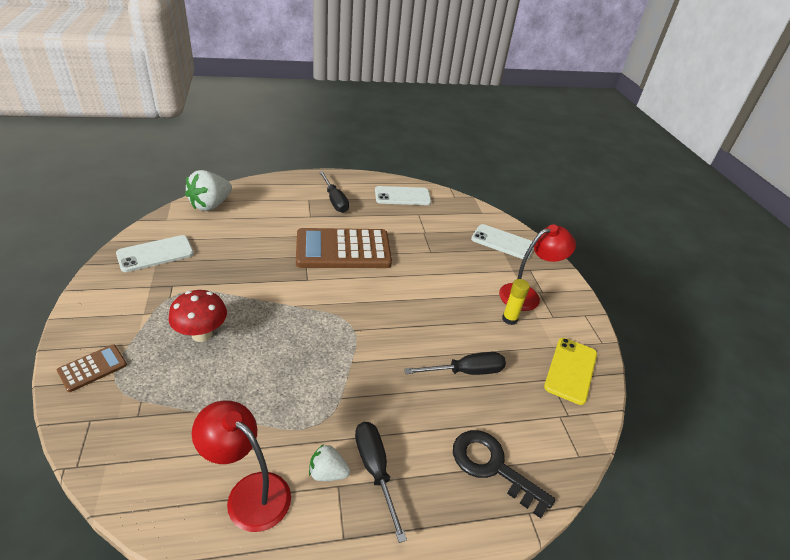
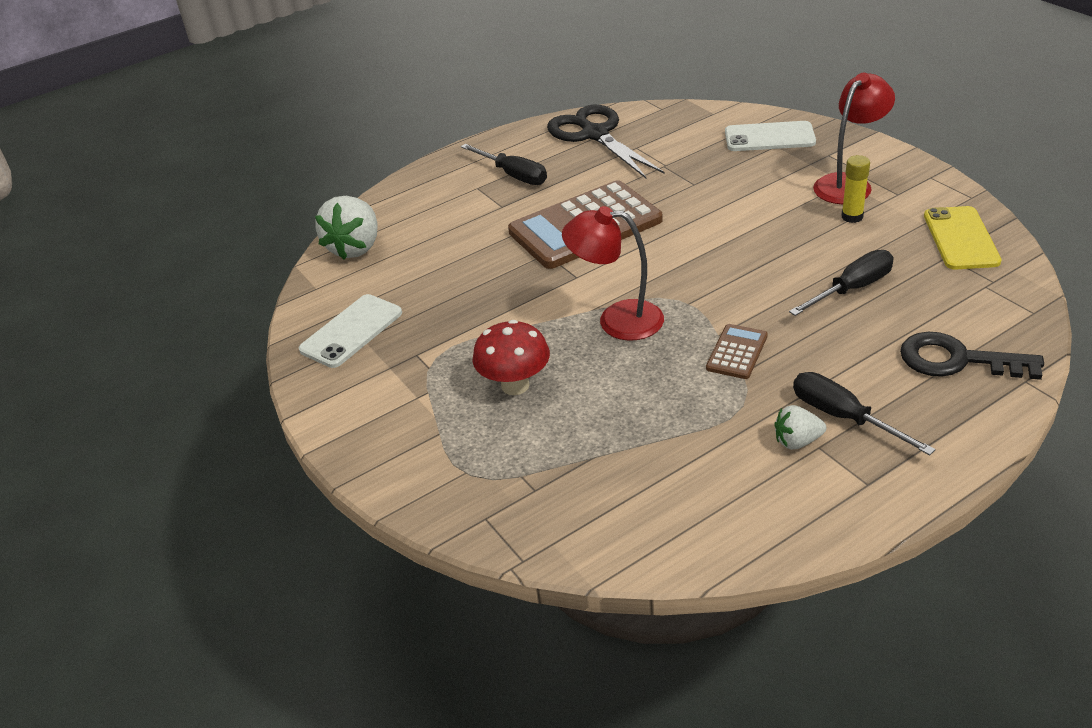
camera: 15 degrees left, 0 degrees up
(92, 368) = (425, 473): brown calculator -> brown calculator (737, 352)
(249, 493) = (734, 494): red lamp -> red lamp (617, 320)
(402, 196) = (595, 134): white phone -> black scissors

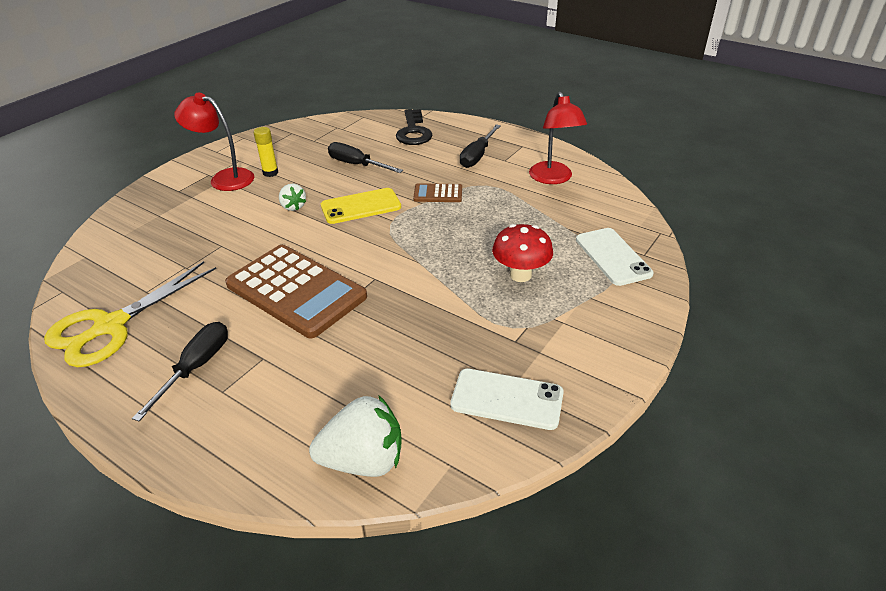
camera: 115 degrees left, 0 degrees up
(595, 134) = (110, 326): black scissors -> yellow scissors
(617, 320) = (424, 246): red lamp -> red lamp (553, 178)
(769, 137) = (143, 220): white phone -> white phone (613, 256)
(797, 441) = (505, 166): white strawberry -> white strawberry (293, 206)
(960, 238) = (293, 137): yellow phone -> yellow phone (361, 206)

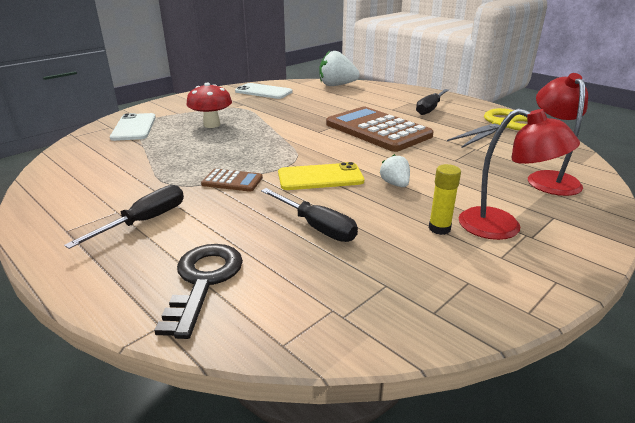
camera: 170 degrees left, 10 degrees down
(553, 178) = (92, 183): red lamp -> red lamp (549, 178)

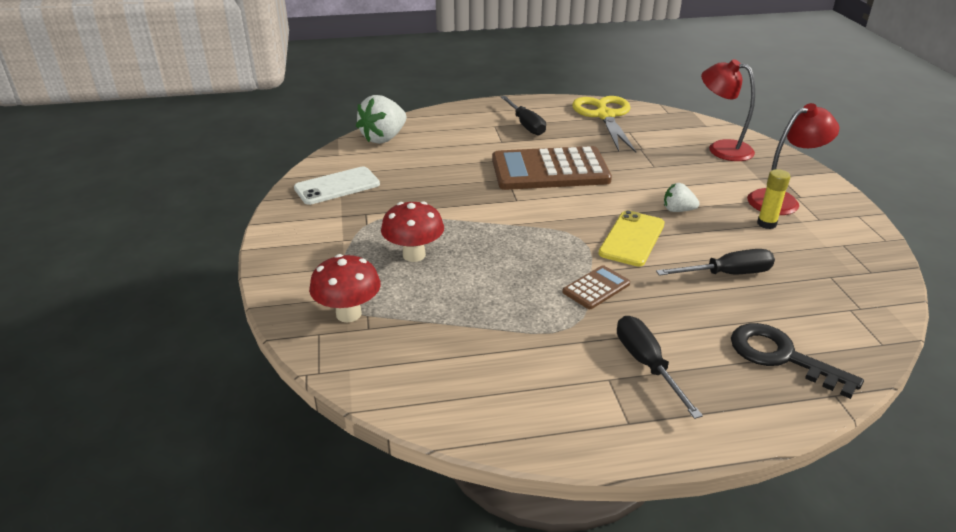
camera: 55 degrees left, 5 degrees up
(134, 127) = (348, 314): white phone -> red mushroom

